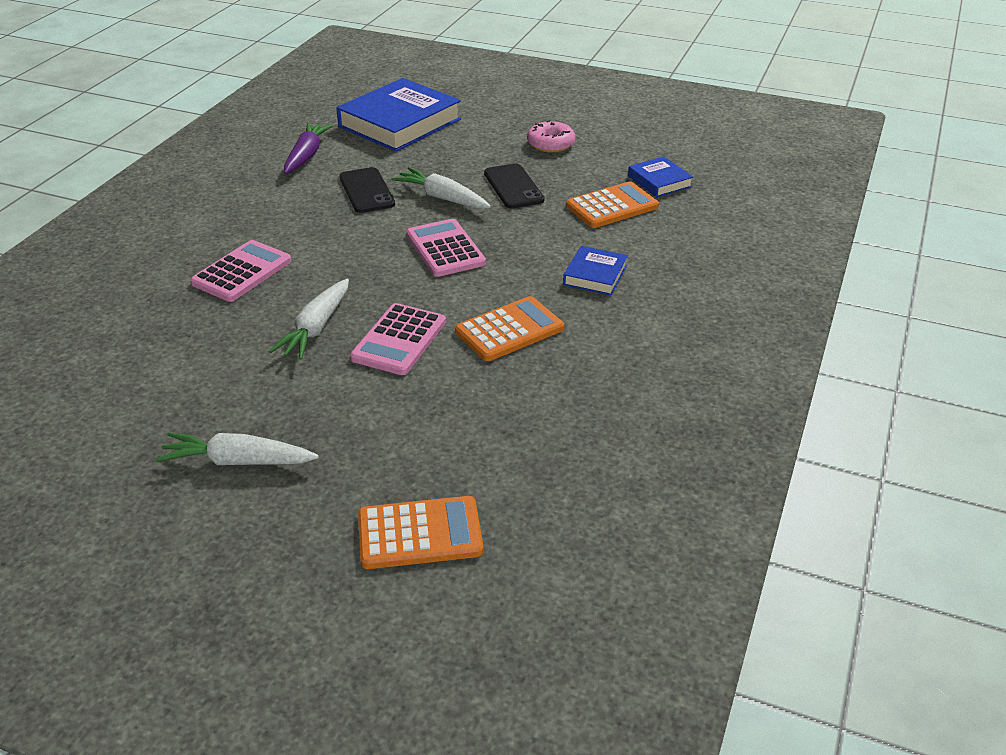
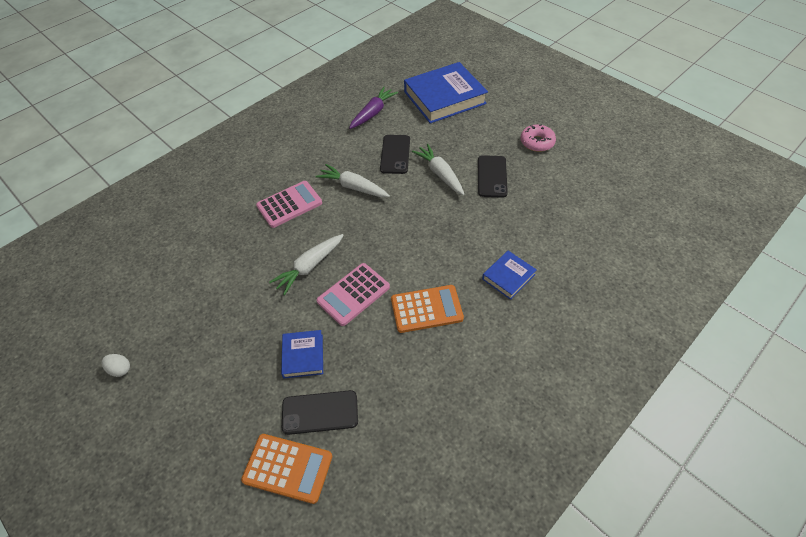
camera: 25 degrees right, 15 degrees up
(82, 510) = (120, 369): none -> white egg
(238, 461) = (216, 364): white carrot -> white carrot (353, 187)
(429, 467) = (320, 412): none -> black phone
(445, 249) = (420, 221): pink calculator -> none
(612, 206) = (552, 214): orange calculator -> none
(659, 181) = (598, 199): blue book -> blue book (303, 356)

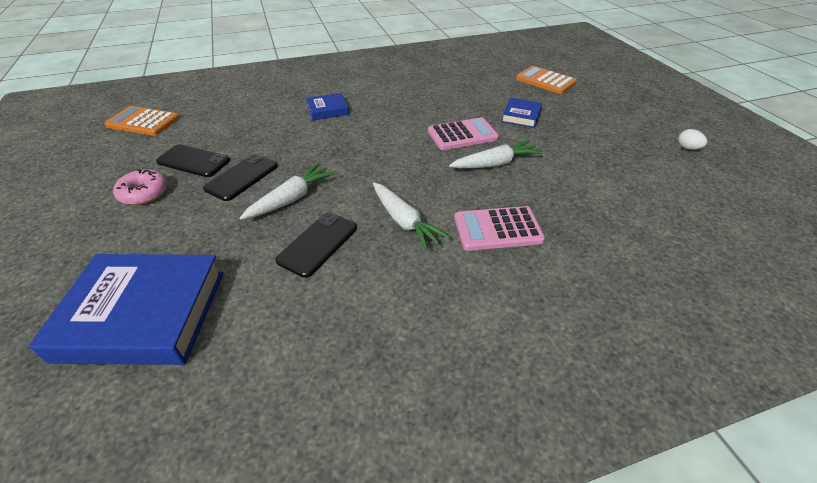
camera: 155 degrees left, 10 degrees down
(320, 412) = (517, 92): black phone -> black phone (193, 161)
(373, 113) = (284, 336): purple carrot -> none
(426, 309) = (408, 112): orange calculator -> orange calculator (143, 122)
(440, 174) = (291, 199): white carrot -> white carrot turned 135 degrees counterclockwise

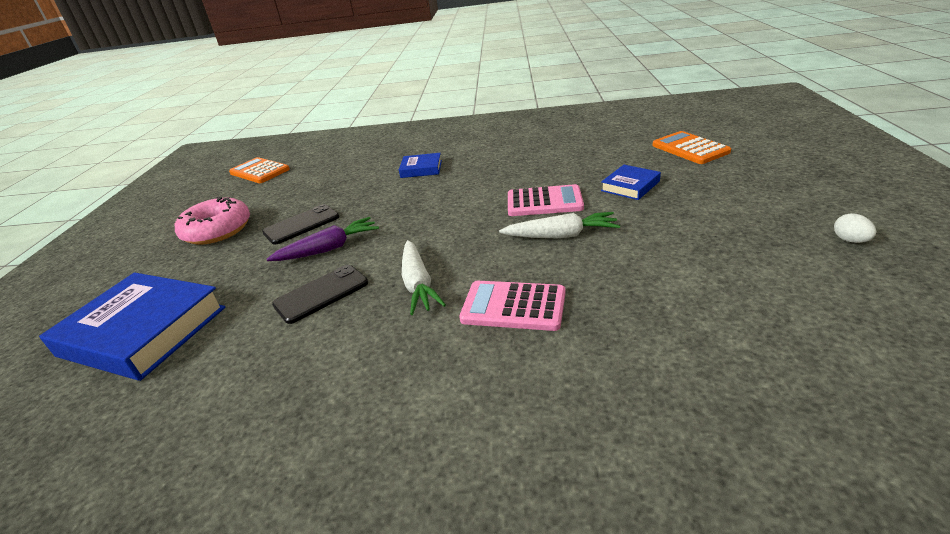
camera: 25 degrees right, 10 degrees down
(144, 193) = (217, 230): pink donut -> pink donut, size x1.54
(193, 161) = (273, 207): black phone -> none
(291, 199) = (328, 249): white carrot -> purple carrot

